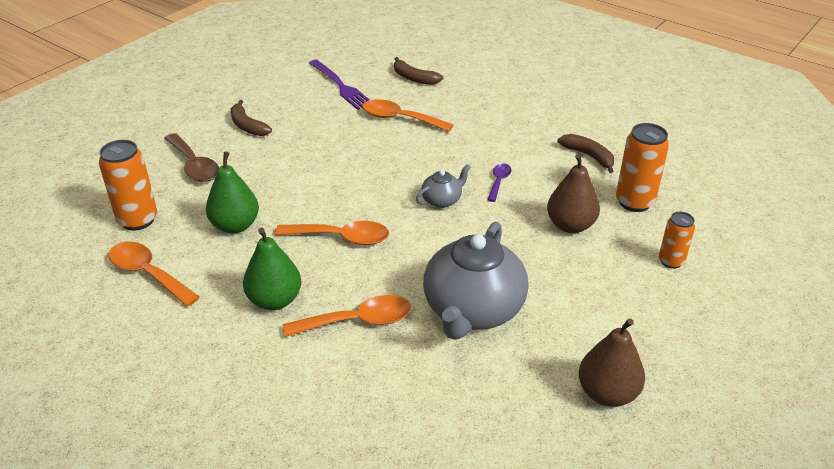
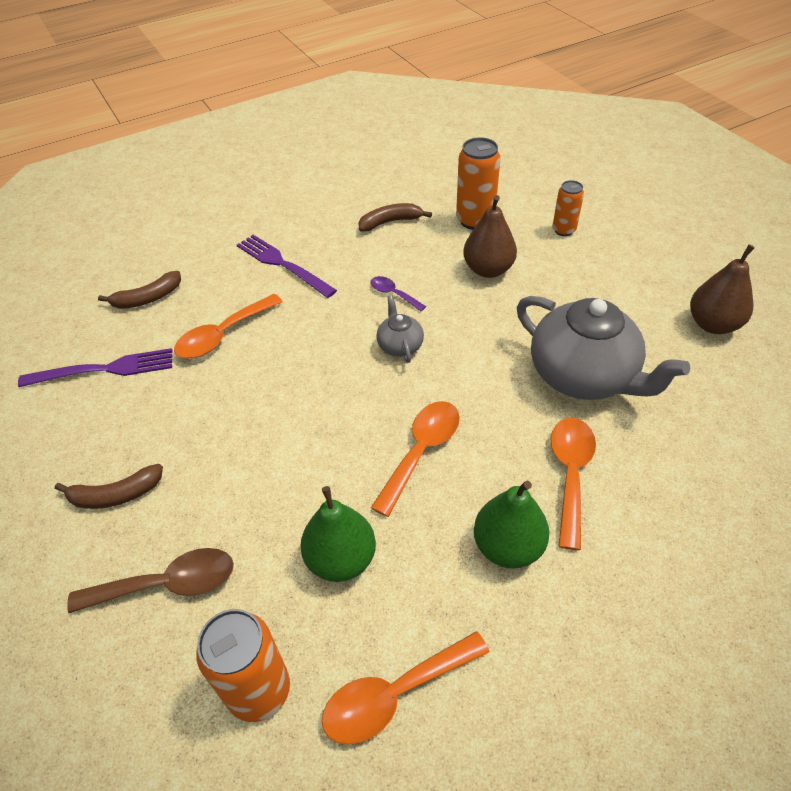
camera: 65 degrees left, 10 degrees up
(491, 119) = (282, 264): none -> purple fork

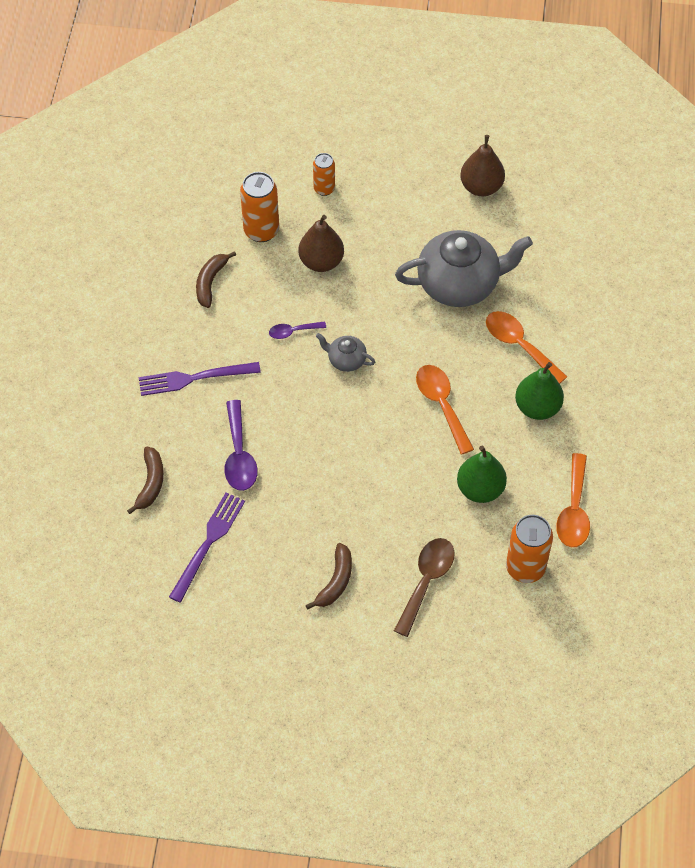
camera: 55 degrees left, 10 degrees up
(223, 335) = (239, 455): orange spoon -> purple spoon

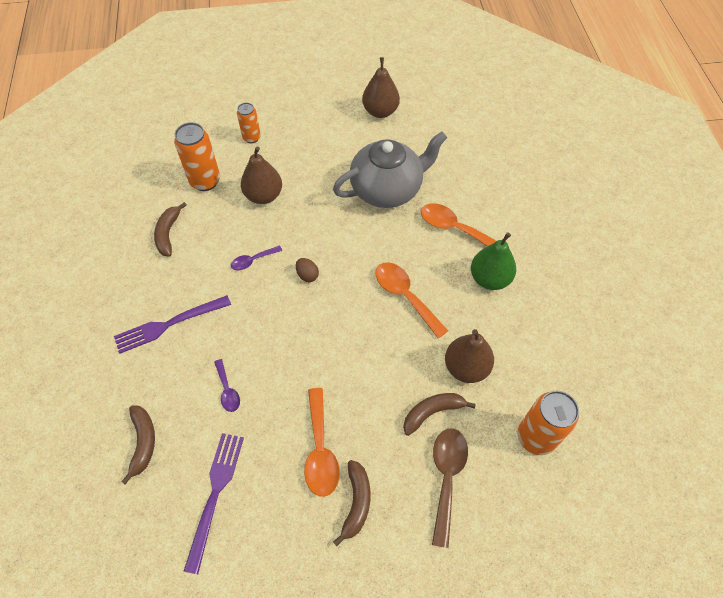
camera: 15 degrees left, 0 degrees up
(239, 455) = (227, 390): purple spoon -> purple spoon, size x0.57
(346, 360) = (307, 275): grey teapot -> brown egg
(432, 522) = (432, 412): none -> brown banana
(480, 489) = (466, 367): green pear -> brown pear
(573, 510) = (557, 366): orange spoon -> orange spoon (320, 450)

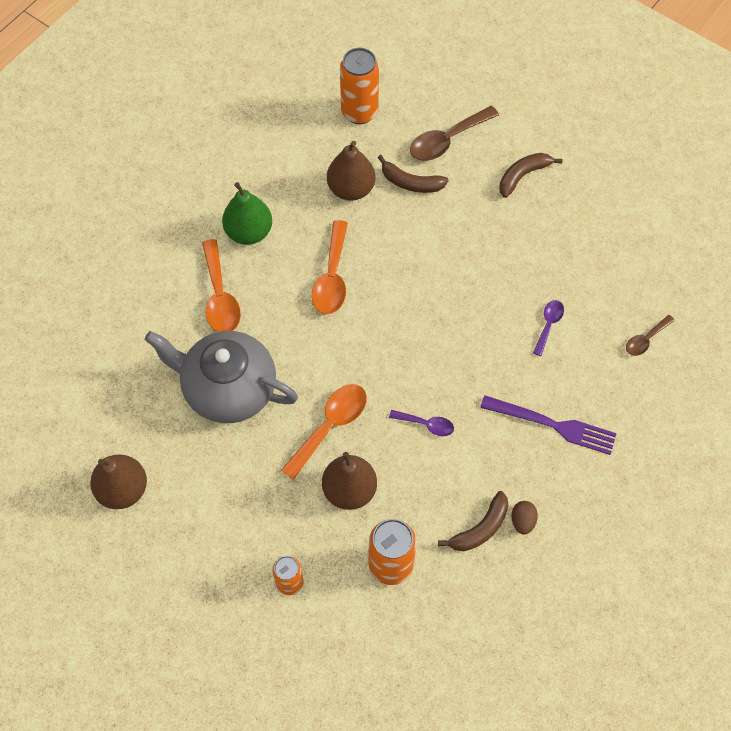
camera: 135 degrees left, 5 degrees up
(143, 442) = (646, 339): brown banana -> brown spoon
(215, 493) = (617, 260): purple fork -> none
(307, 275) = (392, 367): brown egg -> brown egg (522, 521)
(320, 450) = (516, 226): orange spoon -> orange spoon (330, 426)

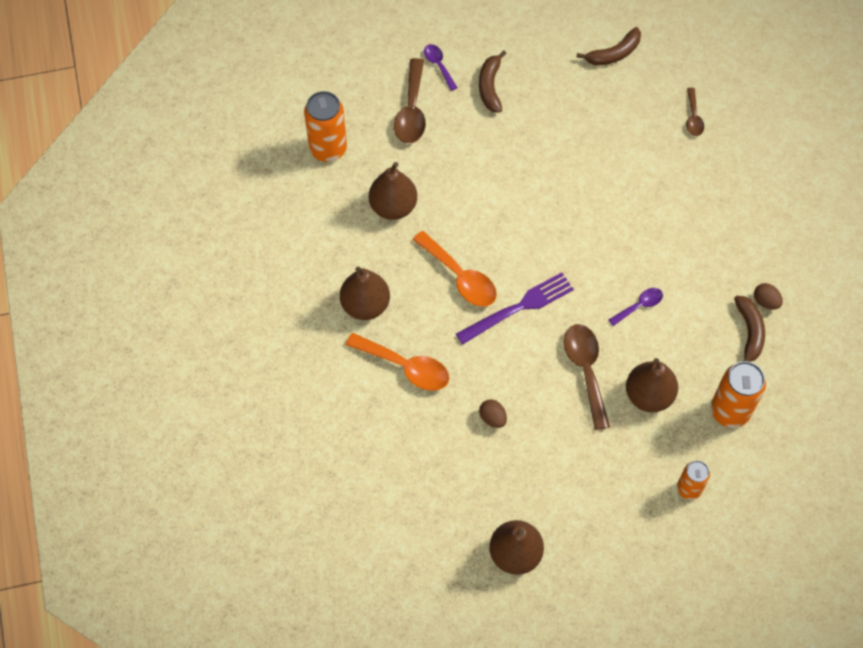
camera: 50 degrees left, 0 degrees up
(228, 388) = (492, 418): grey teapot -> brown egg
(249, 232) = (365, 305): green pear -> brown pear
(330, 426) = (586, 370): orange spoon -> brown spoon
(410, 183) = (426, 163): brown banana -> brown banana (614, 54)
(548, 325) = (628, 167): purple spoon -> purple spoon (439, 65)
(554, 425) = (710, 225): purple fork -> purple fork (519, 307)

